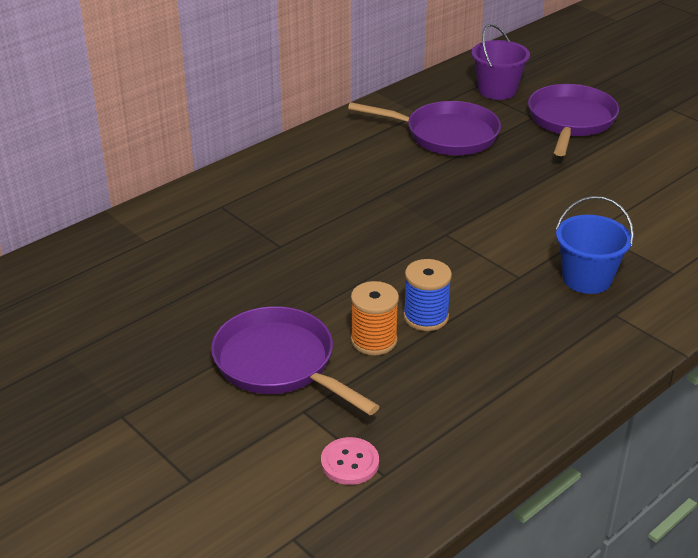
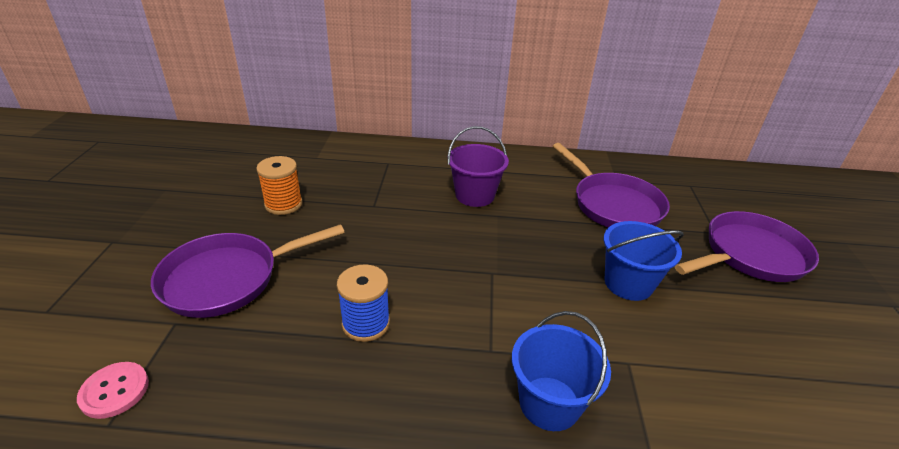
camera: 45 degrees right, 0 degrees up
(279, 364) = (228, 279): purple pan -> purple pan turned 120 degrees counterclockwise
(374, 340) = (303, 311): orange spool -> orange spool (283, 204)
(497, 90) = (711, 197): purple bucket -> purple bucket (475, 195)
(532, 185) = (628, 283): none -> blue bucket

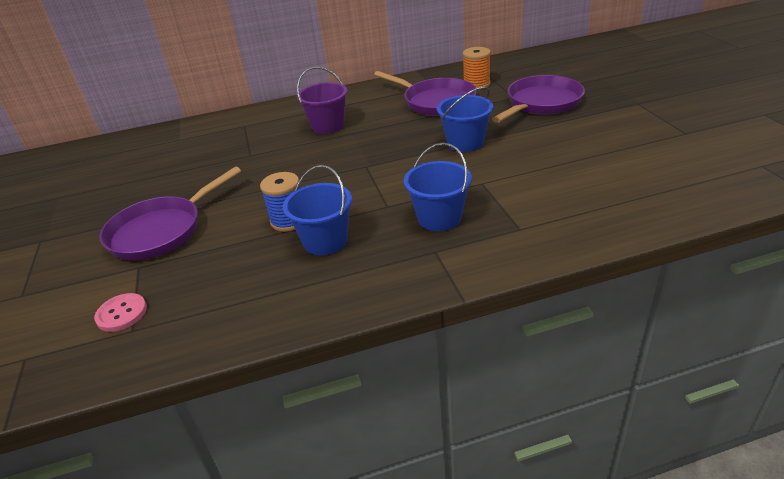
camera: 15 degrees left, 0 degrees up
(283, 204) = (173, 176): orange spool -> orange spool (476, 84)
(391, 378) = (325, 241): none -> blue bucket

